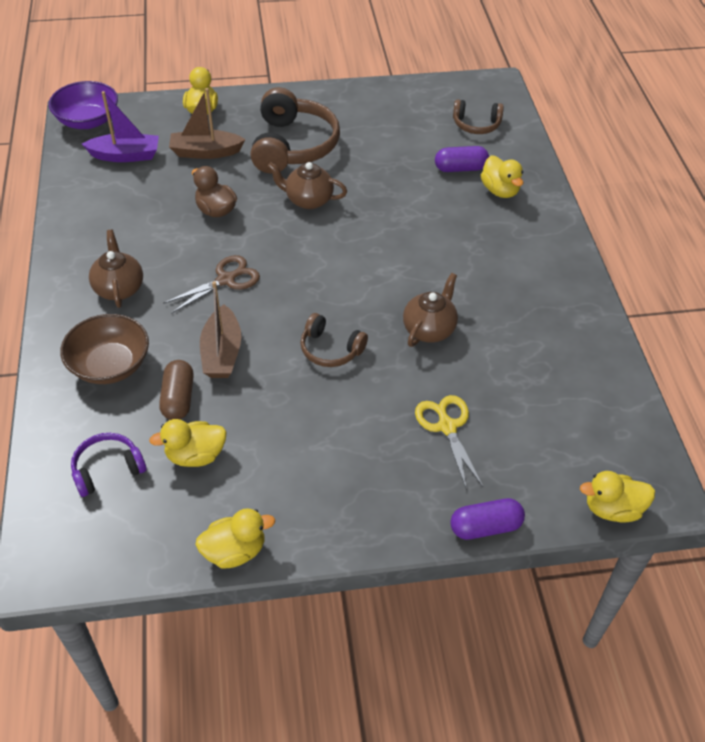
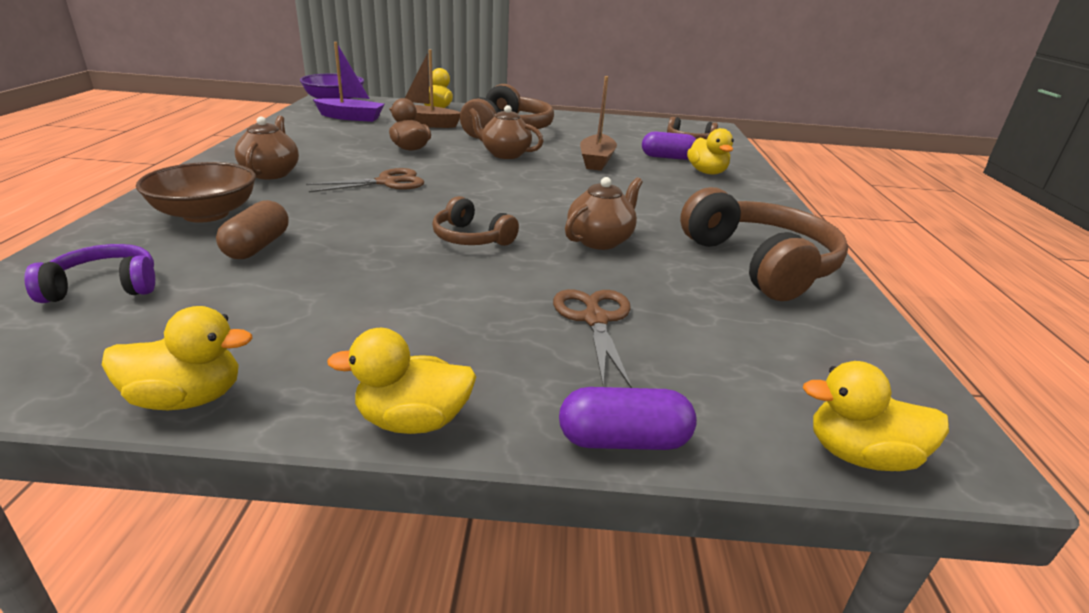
camera: 10 degrees right, 20 degrees down
(195, 455) = (230, 293): yellow duck -> yellow duck (413, 420)
(222, 353) = (341, 223): brown boat -> brown boat (596, 161)
(447, 427) = (595, 320): yellow scissors -> brown scissors
(553, 333) = (760, 264): none -> brown headphones

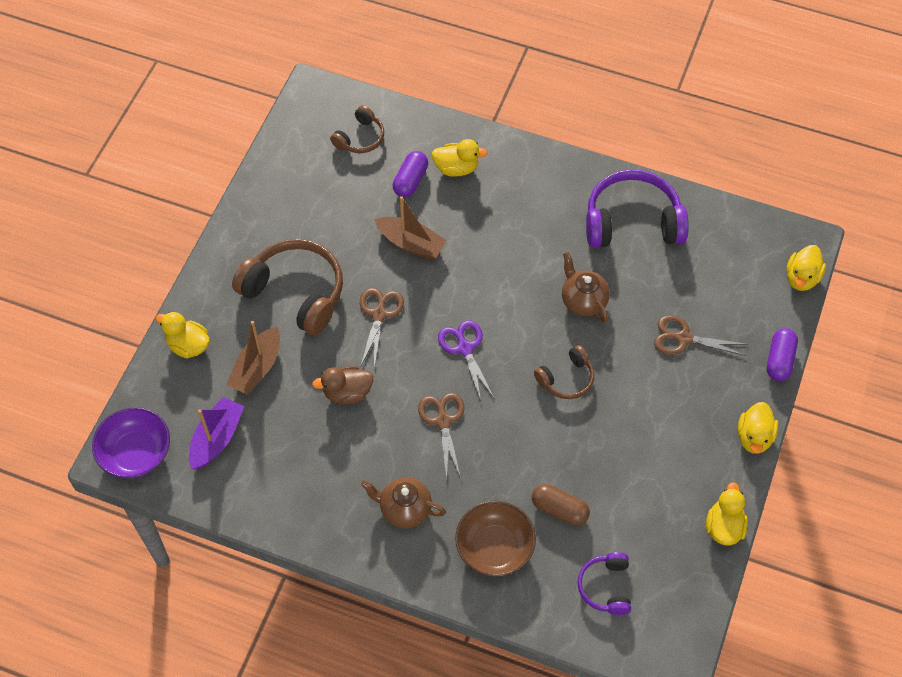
camera: 70 degrees left, 30 degrees up
(486, 186) = (465, 348): none -> purple scissors
(505, 154) = (379, 314): brown teapot -> brown scissors
(760, 264) = (632, 222): brown headphones -> purple headphones

